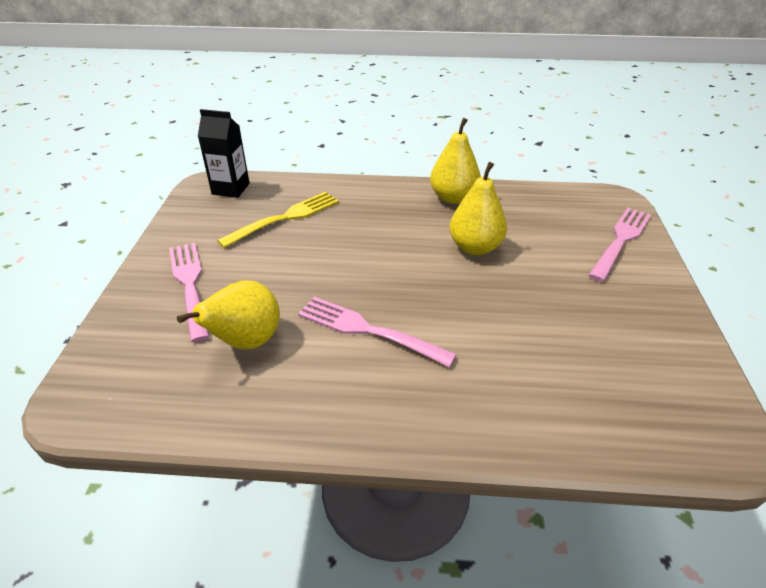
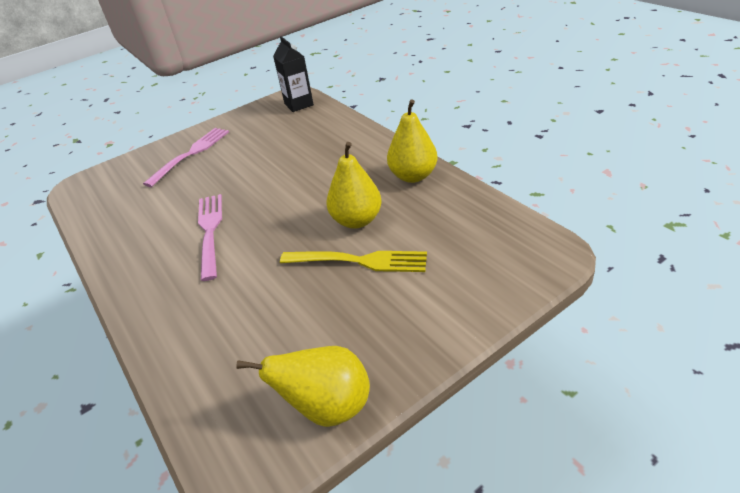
camera: 55 degrees right, 0 degrees up
(246, 342) = (160, 199): yellow pear -> yellow pear (328, 407)
(284, 218) = (291, 138): yellow fork -> yellow fork (358, 261)
(620, 241) = (474, 287): pink fork -> none

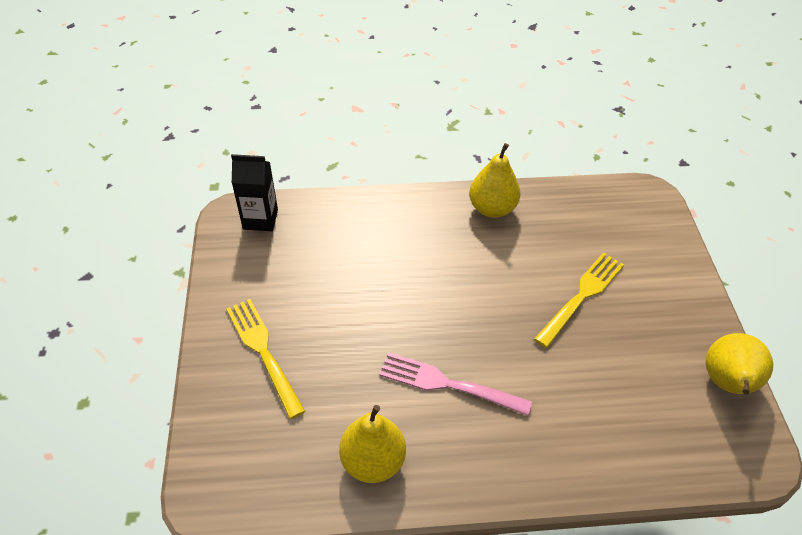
camera: 65 degrees left, 10 degrees up
(190, 154) = (264, 353): pink fork -> yellow fork
(357, 220) = (525, 272): yellow pear -> yellow pear (373, 461)

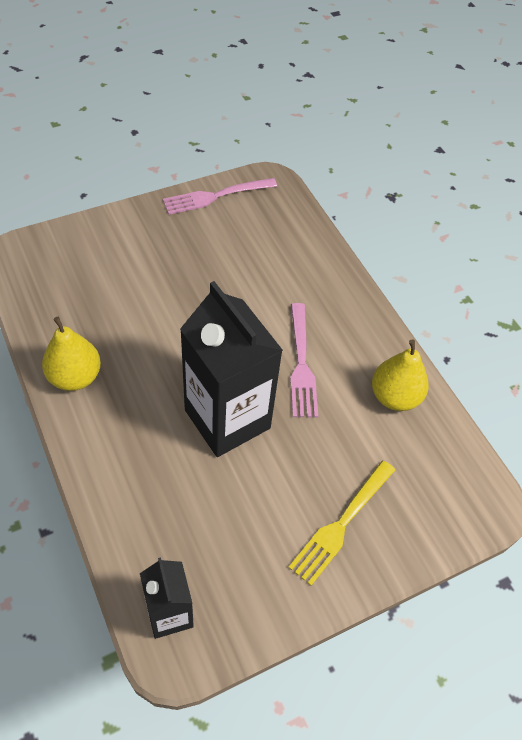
camera: 115 degrees left, 5 degrees up
(407, 301) = (227, 419): none -> black carton
(581, 297) = (168, 288): yellow fork -> none
(726, 383) = (216, 196): yellow pear -> pink fork

